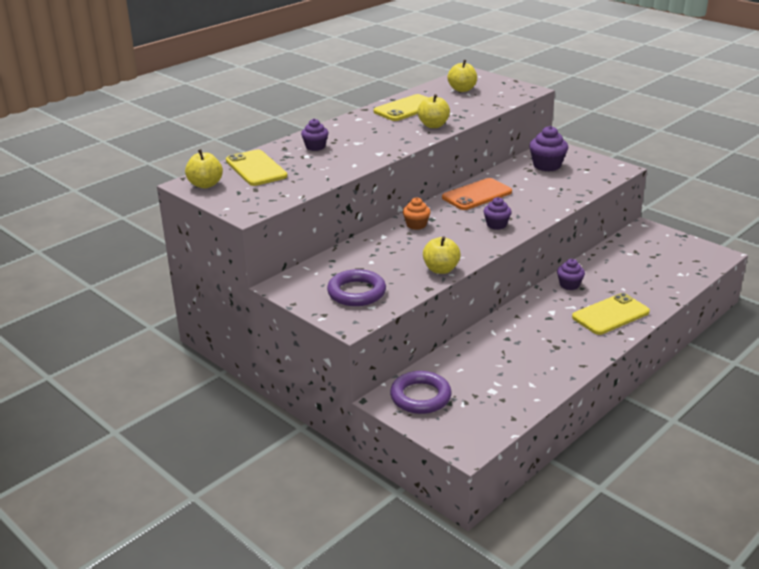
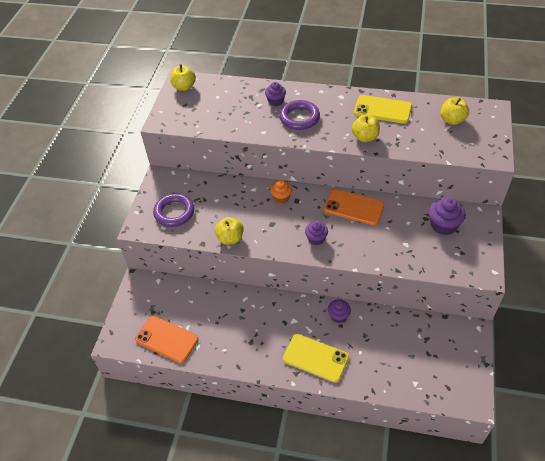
camera: 60 degrees right, 20 degrees up
(256, 168) = (222, 94): yellow phone -> none
(420, 396) = (150, 295): purple ring -> purple ring (299, 118)
(501, 404) = (166, 339): none -> orange phone

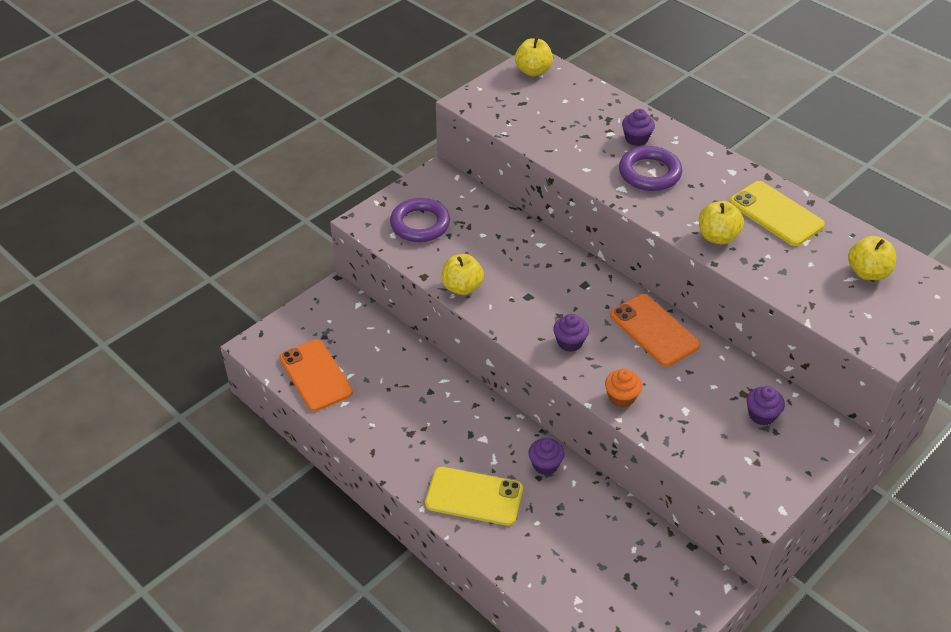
camera: 30 degrees right, 5 degrees down
(281, 197) = (567, 271): orange cupcake -> orange cupcake (621, 397)
(315, 358) = (474, 496): yellow phone -> yellow phone turned 45 degrees counterclockwise
(443, 225) = (761, 415): purple cupcake -> purple cupcake, size x0.65

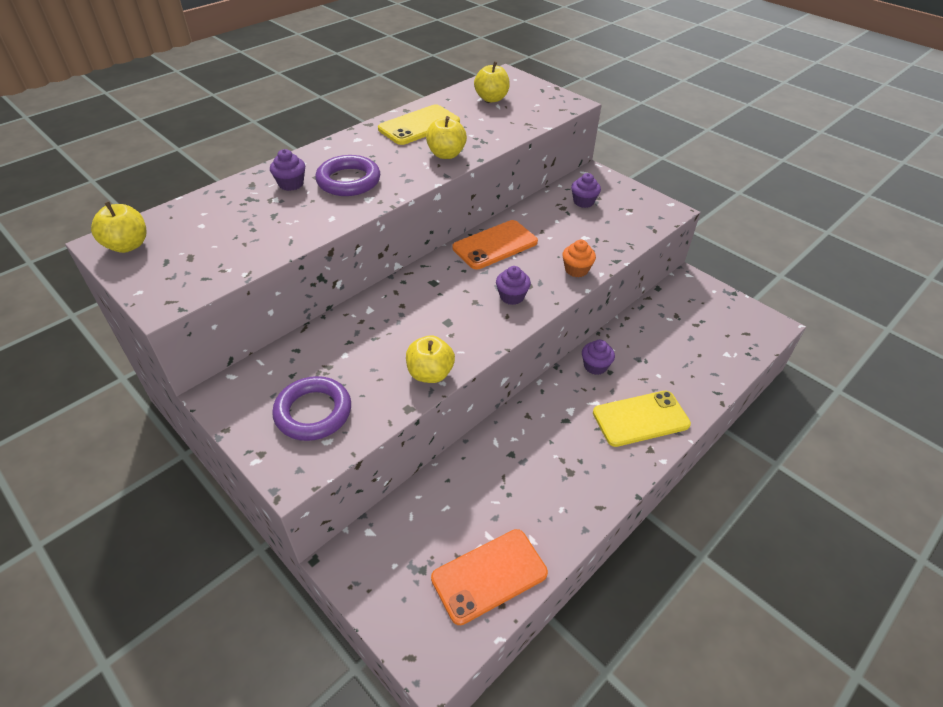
camera: 90 degrees left, 0 degrees up
(474, 496) = (640, 418): yellow phone -> yellow phone turned 60 degrees clockwise

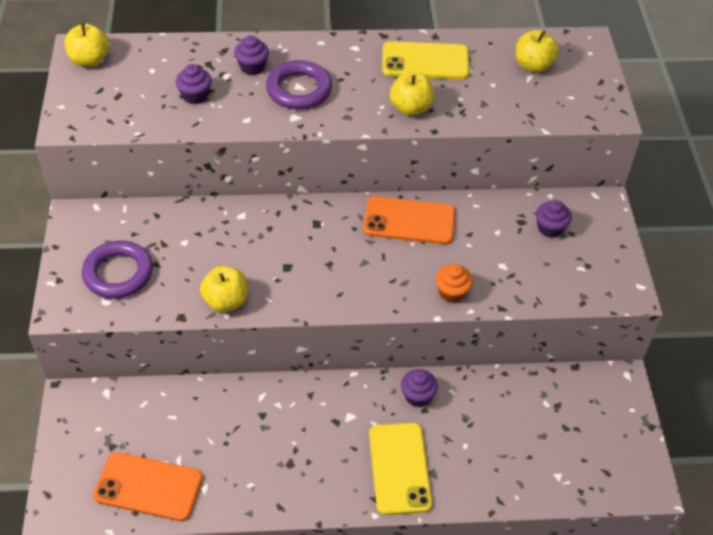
camera: 40 degrees right, 5 degrees up
(512, 296) = (364, 279): purple cupcake -> purple cupcake (195, 95)
(640, 418) = (399, 468): yellow phone -> yellow phone turned 60 degrees clockwise

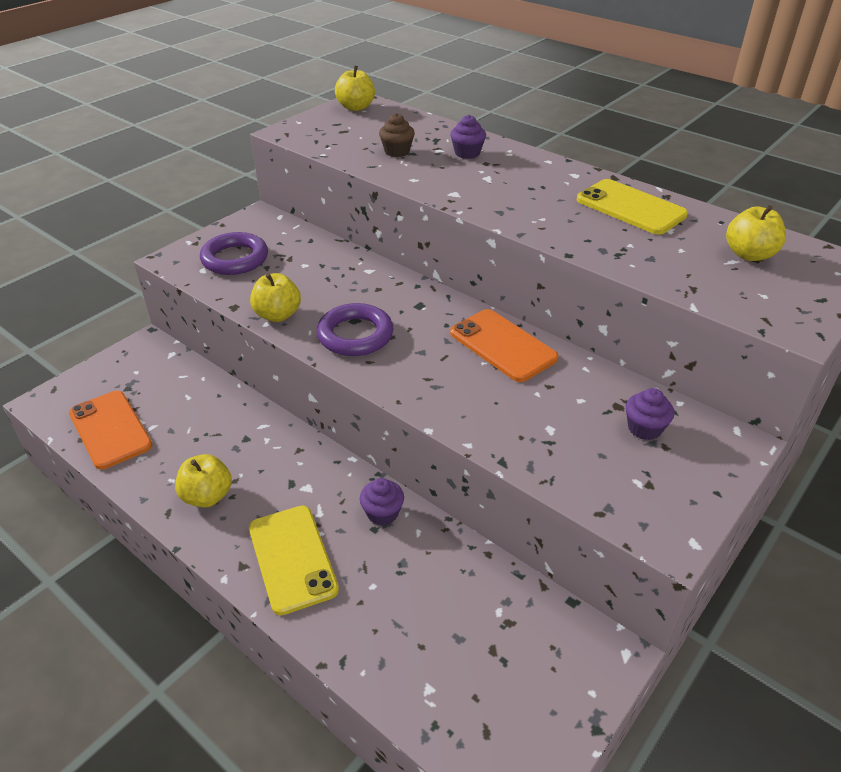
camera: 45 degrees right, 10 degrees down
(195, 95) = (397, 151): purple cupcake -> brown cupcake
(299, 89) = (484, 179): purple ring -> purple ring (355, 335)
(399, 468) = (292, 558): yellow phone -> yellow phone turned 60 degrees counterclockwise
(410, 108) = (568, 230): yellow apple -> yellow apple (207, 496)
(452, 292) = (469, 419): orange cupcake -> none

